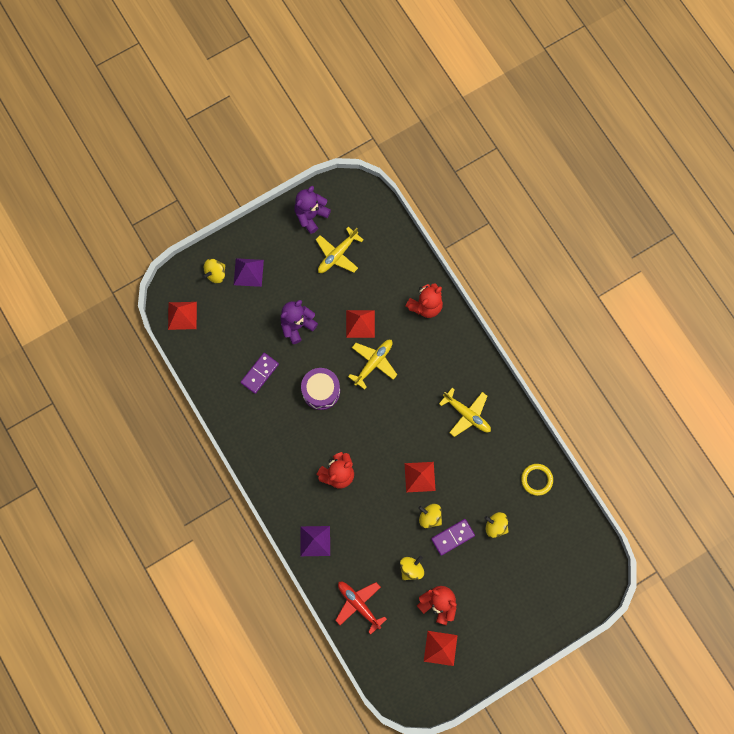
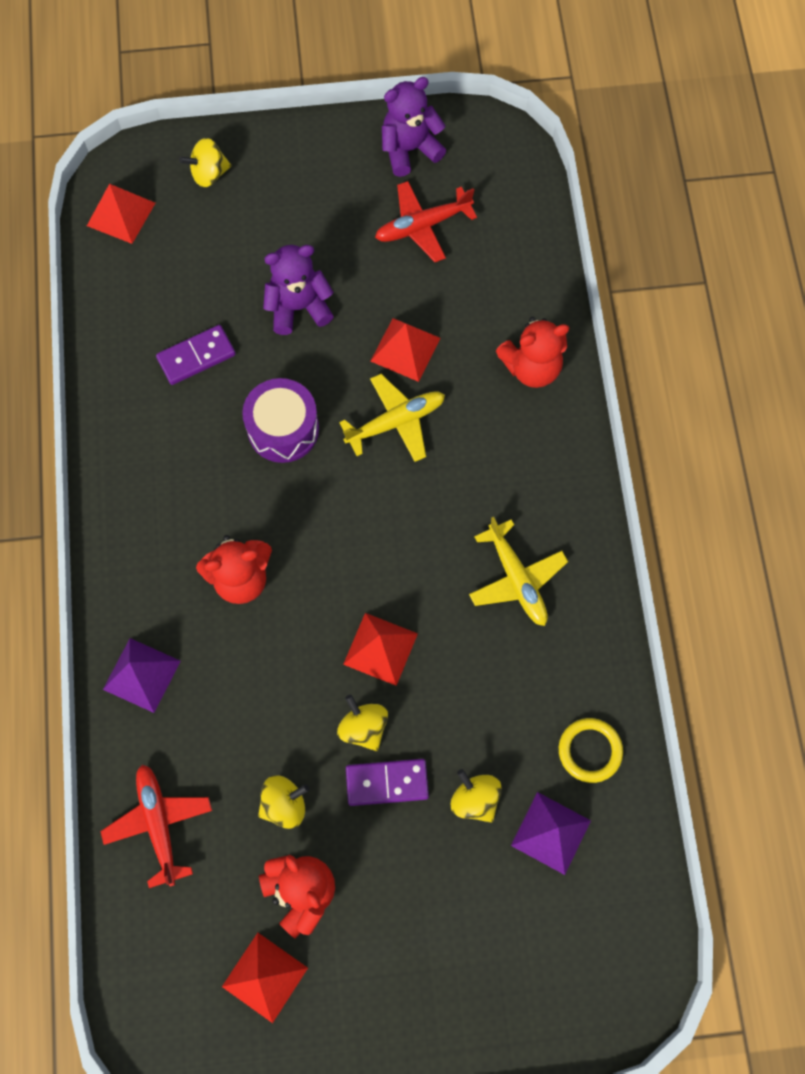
camera: 25 degrees right, 5 degrees down
(248, 272) = (262, 193): purple pyramid -> purple pyramid (550, 833)
(337, 254) = (423, 226): yellow plane -> red plane

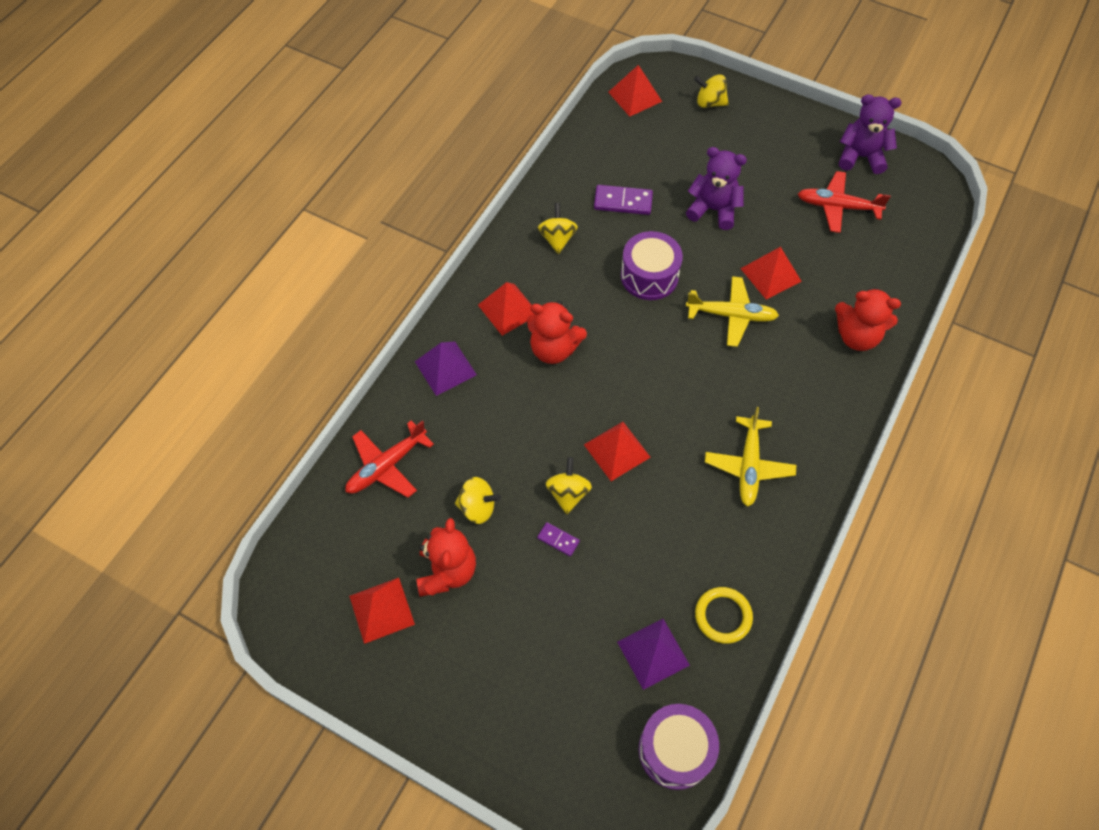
camera: 35 degrees right, 10 degrees down
(159, 824) = (387, 466): red plane -> red plane turned 150 degrees counterclockwise
(160, 563) = (508, 309): none -> red pyramid
(387, 782) = (558, 540): purple domino -> purple domino, size x0.57
(475, 799) = (613, 592): yellow spinning top -> yellow spinning top (557, 239)
(630, 911) = (675, 750): none -> purple drum

